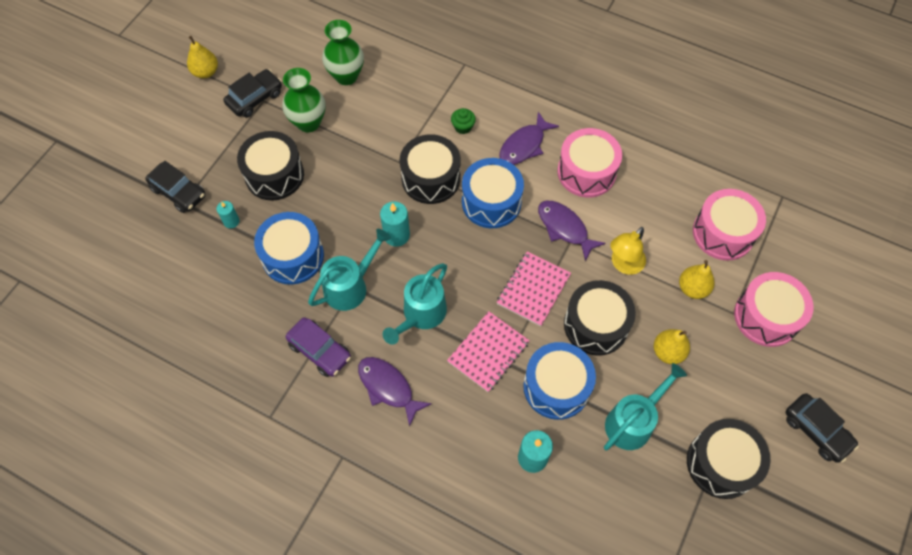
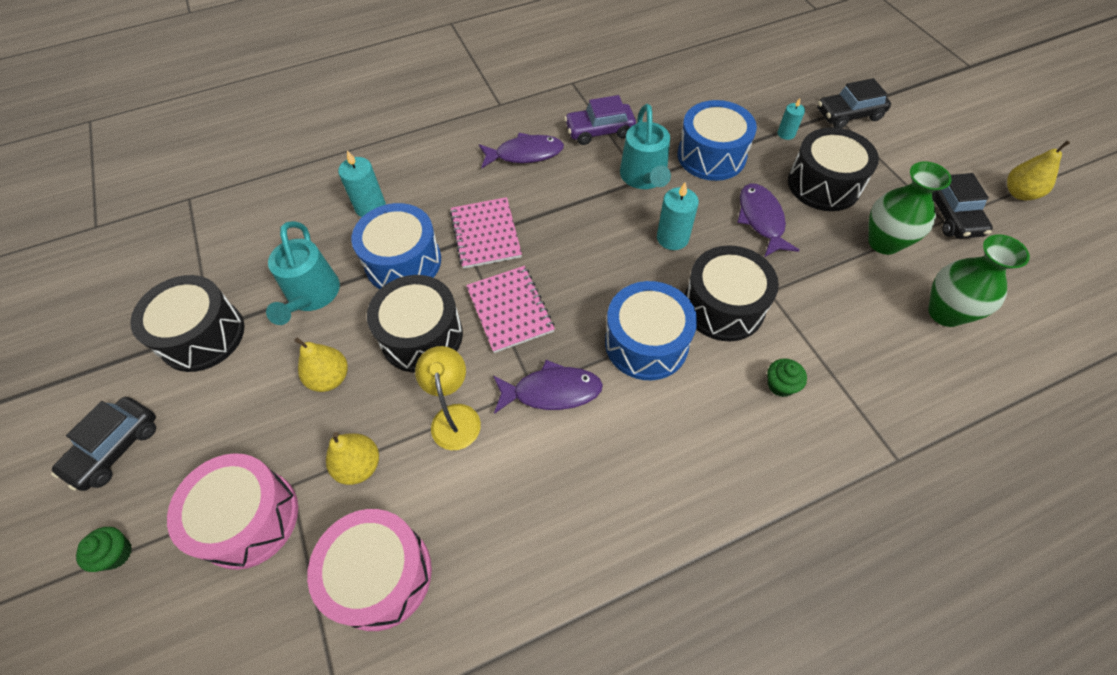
camera: 130 degrees right, 5 degrees down
(421, 315) = (568, 209): turquoise watering can -> none
(524, 145) = (703, 434): purple fish -> purple fish (761, 219)
(586, 172) = (607, 478): pink drum -> none
(816, 430) = (116, 448): black car -> black car turned 60 degrees counterclockwise
(844, 364) = (116, 553): none -> green cupcake

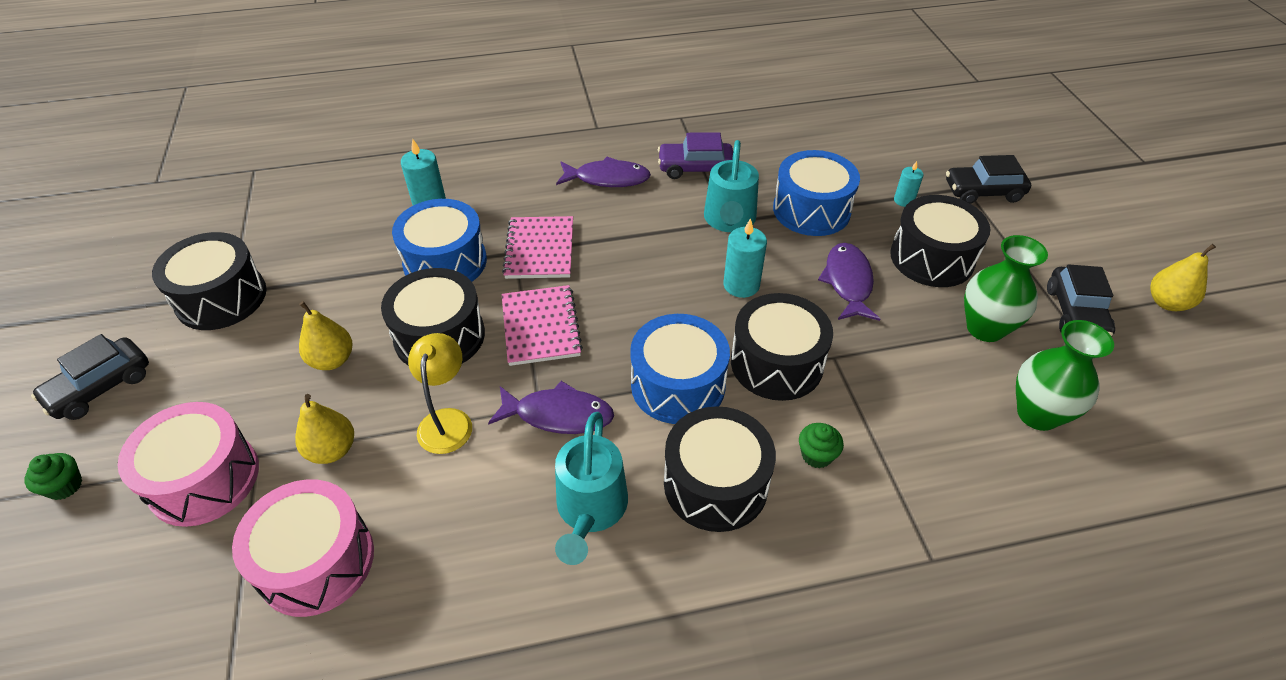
camera: 10 degrees right, 10 degrees down
(312, 297) = (341, 280): turquoise watering can -> turquoise watering can (590, 511)
(705, 428) = (715, 484): none -> black drum

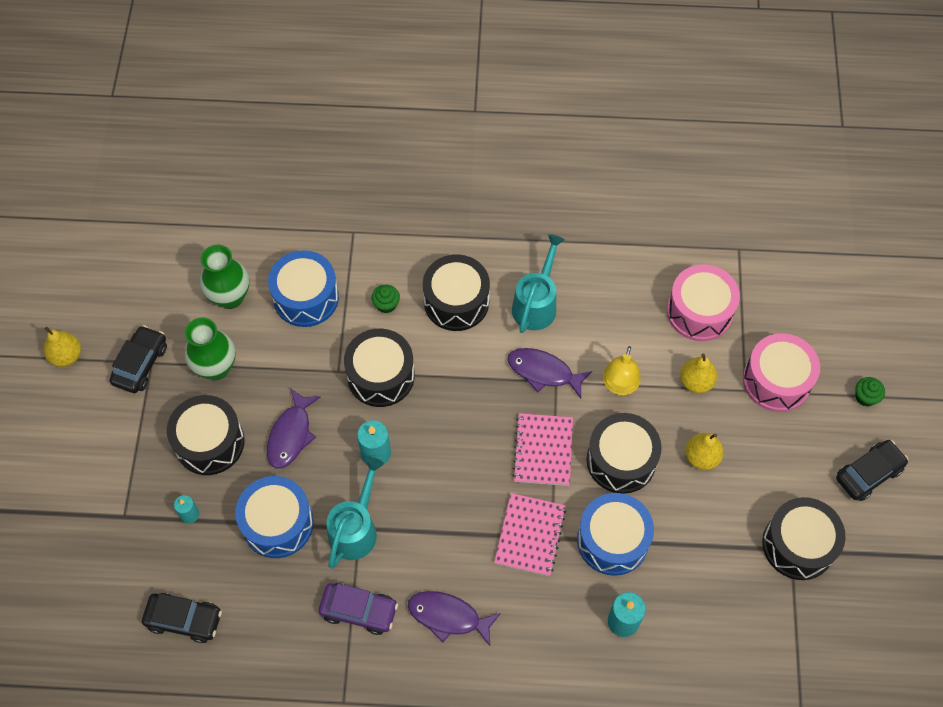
camera: 165 degrees left, 15 degrees up
(678, 385) = (456, 375): blue drum -> blue drum (306, 297)
(983, 192) = (112, 507): black car -> black car (184, 619)

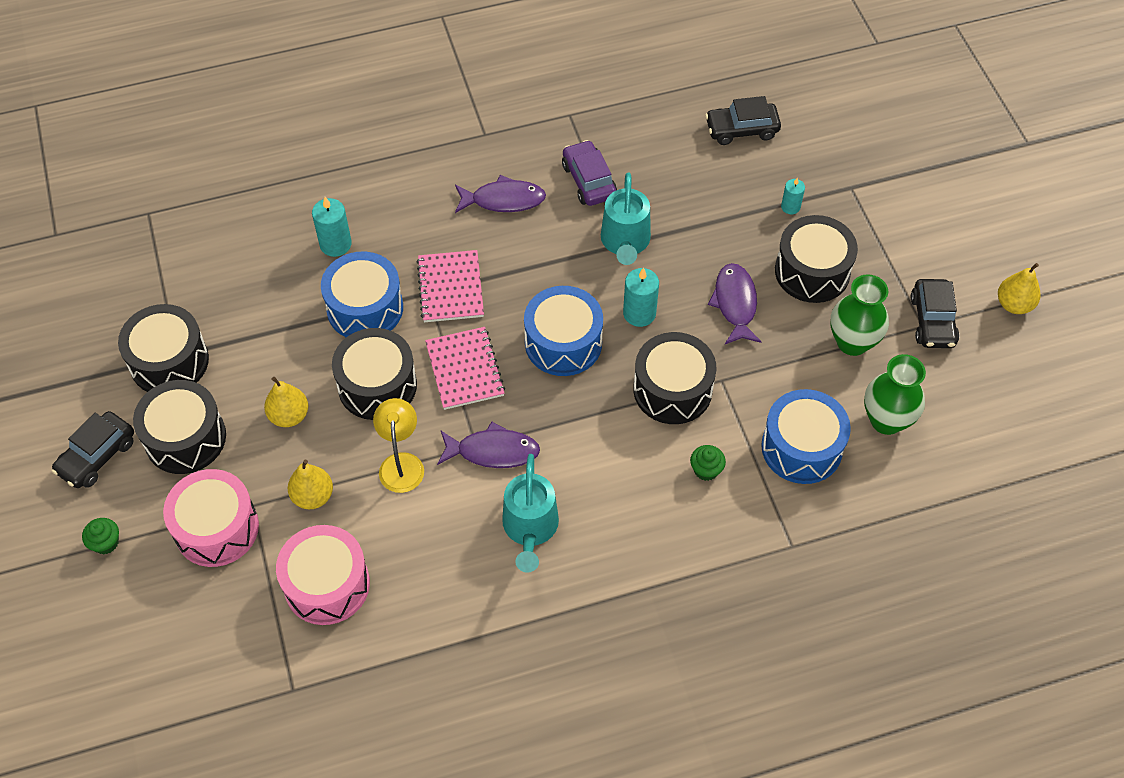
camera: 160 degrees right, 5 degrees down
(277, 523) = (702, 224): blue drum -> blue drum (563, 343)
(359, 610) = (588, 181): purple car -> purple car turned 75 degrees clockwise
(456, 301) = (626, 500): black drum -> black drum (185, 438)

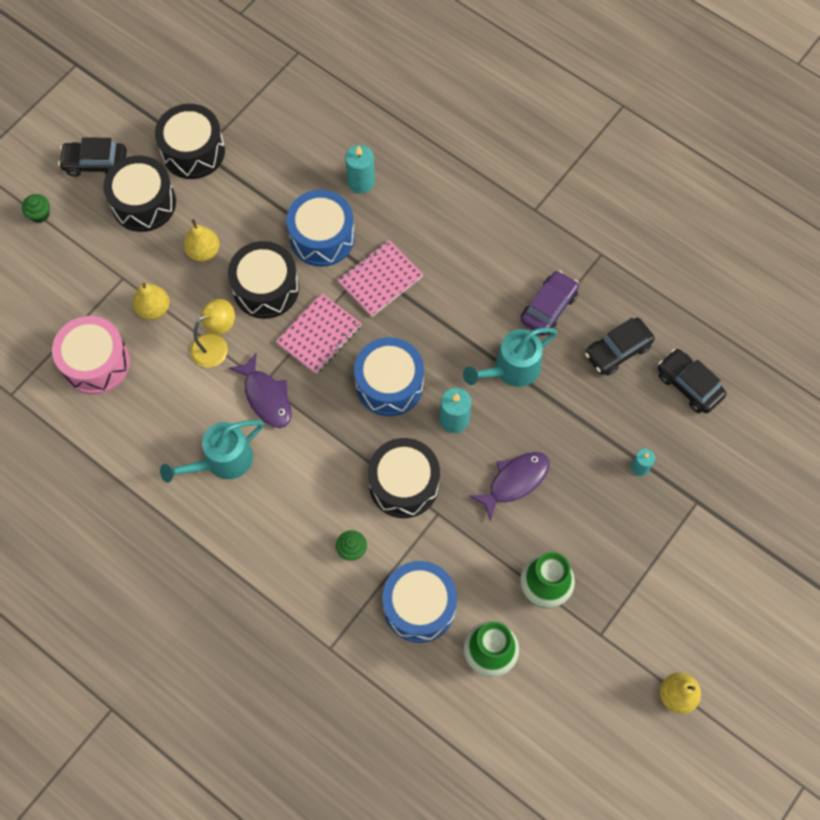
camera: 55 degrees right, 10 degrees up
(216, 528) = (92, 269): pink drum -> none
(504, 200) = (484, 262): purple fish -> none
(812, 271) = (589, 520): black drum -> none
(932, 321) = (611, 639): black car -> black car (617, 351)

